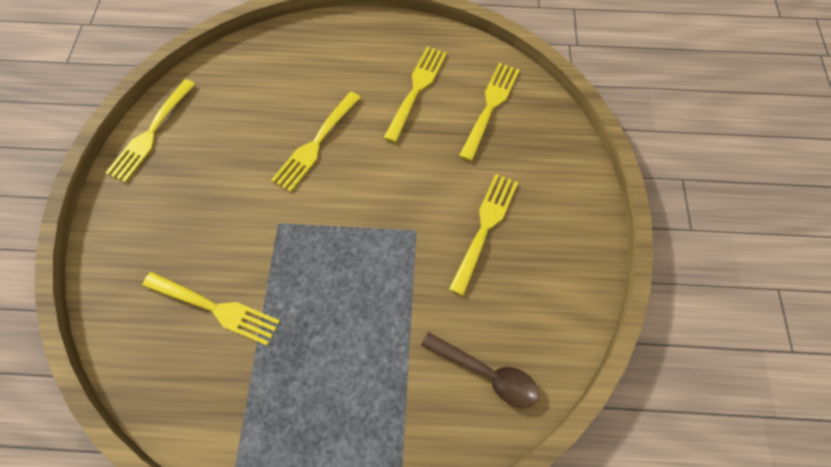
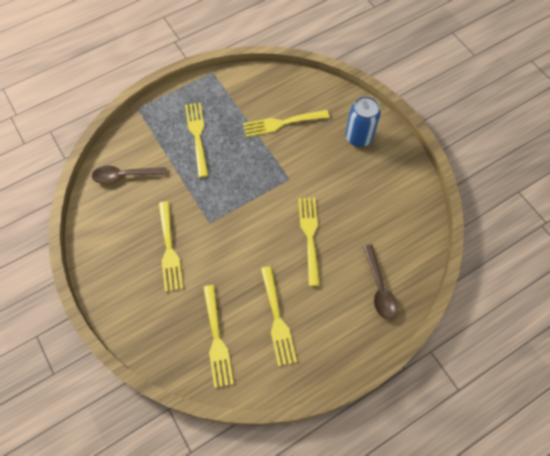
camera: 145 degrees right, 0 degrees up
(147, 221) = (358, 137): none -> blue can
(151, 133) = (411, 180): yellow fork -> yellow fork (197, 136)
(295, 59) = (379, 287): none -> brown spoon

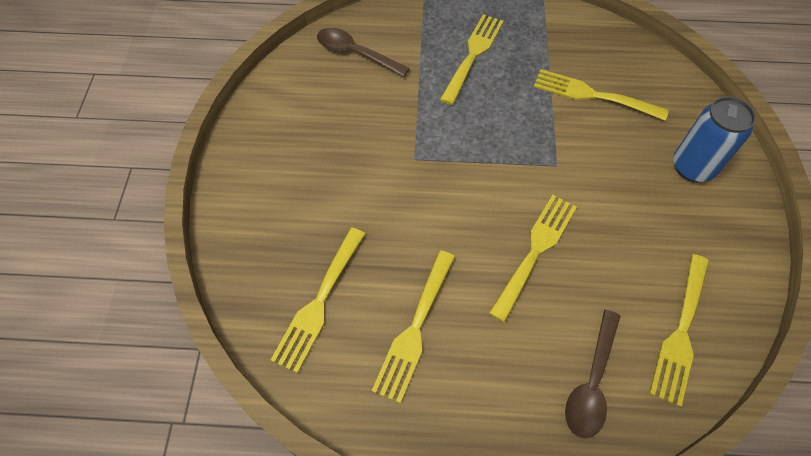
camera: 35 degrees right, 5 degrees down
(169, 249) = (344, 160): yellow fork -> yellow fork (681, 332)

